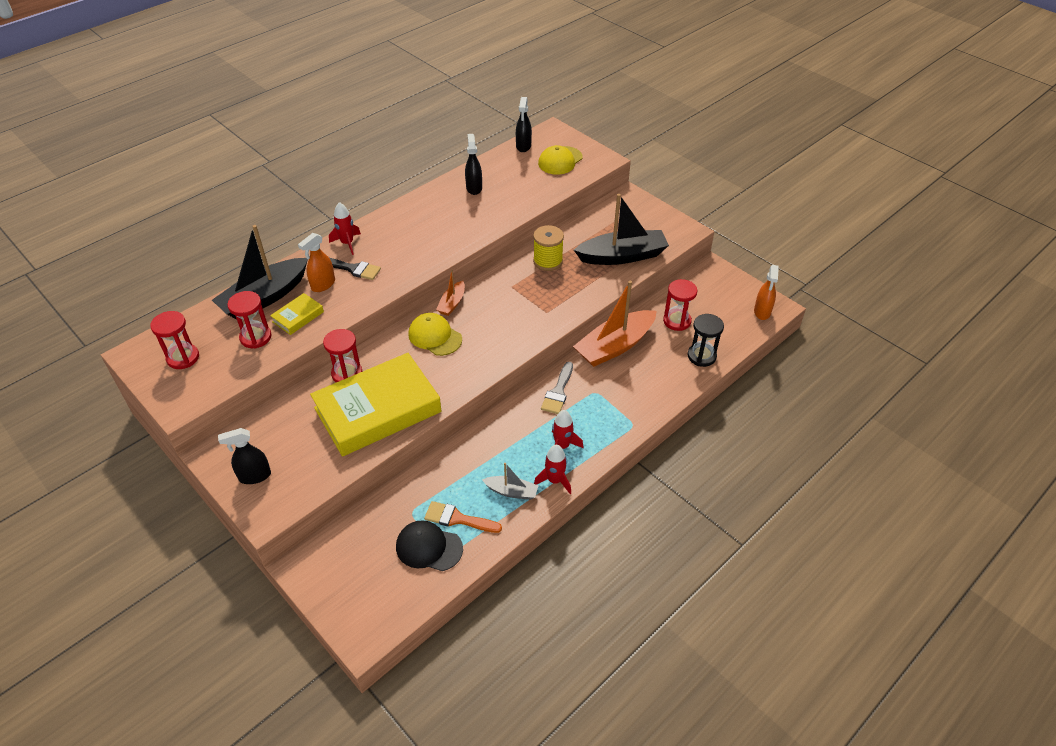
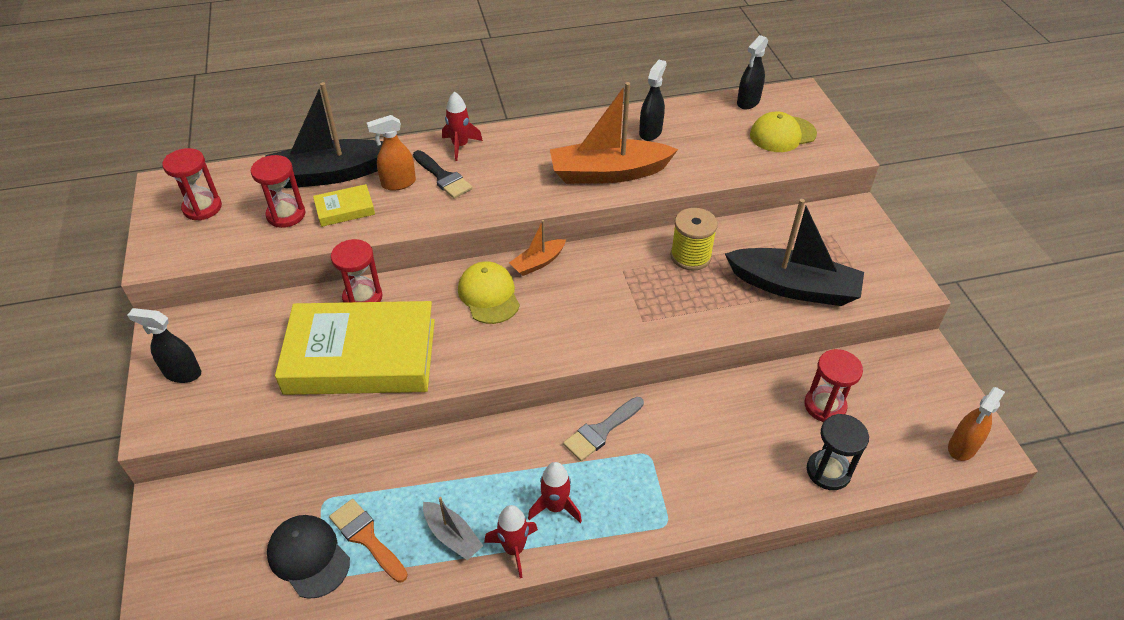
camera: 30 degrees right, 0 degrees up
(615, 346) = (715, 403): orange boat -> orange boat (608, 173)

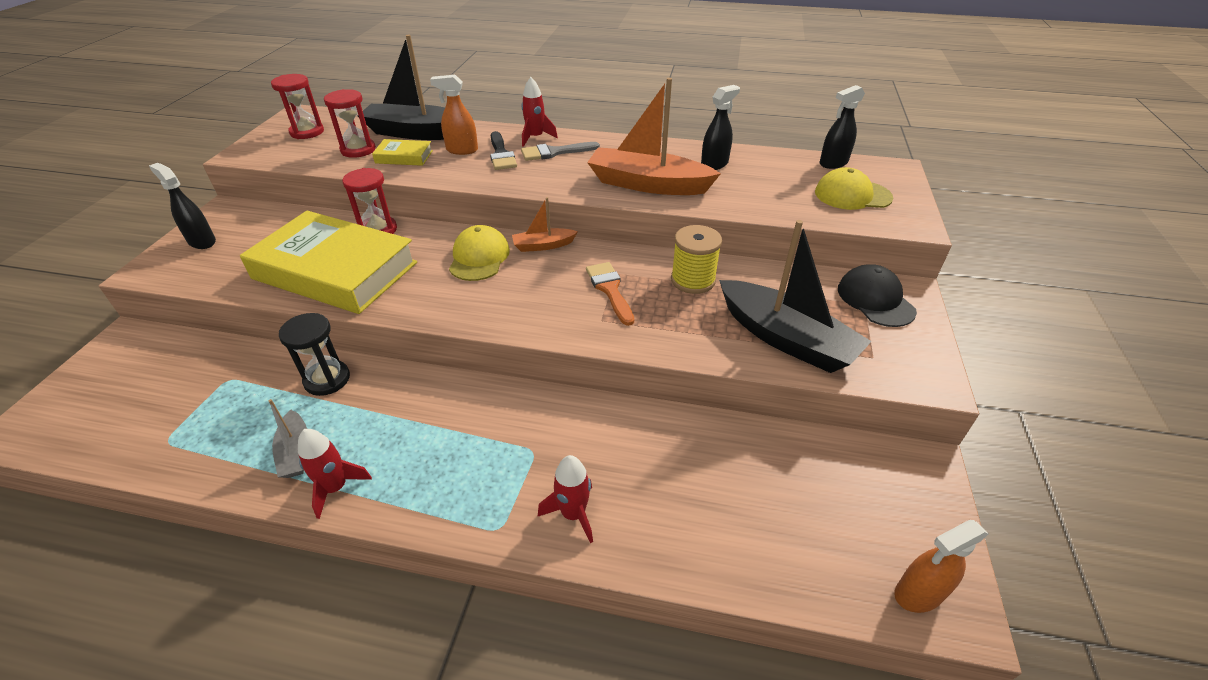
camera: 25 degrees right, 5 degrees down
(308, 557) = (173, 420): black cap -> black cap (875, 299)
(366, 537) = (229, 423): orange brush -> orange brush (610, 290)
(555, 507) = (405, 464): red rocket -> red rocket (573, 514)
(601, 431) = (504, 412): grey brush -> grey brush (554, 152)
(825, 406) = (762, 477): red hourglass -> none
(828, 471) = (720, 550): black hourglass -> black hourglass (327, 379)

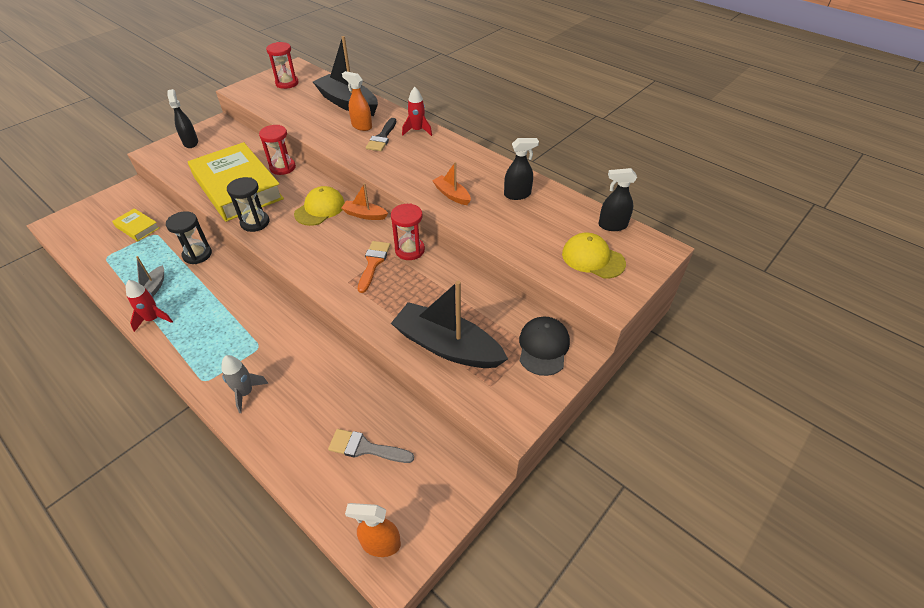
camera: 30 degrees right, 5 degrees up
(358, 150) = (302, 106): red hourglass -> red hourglass (409, 250)
(404, 157) = (323, 120): yellow book -> yellow book (137, 227)
(405, 301) = (255, 222): none -> black hourglass
(554, 152) = (417, 147): grey brush -> grey brush (365, 448)
(573, 514) = (245, 393): red rocket -> grey rocket
(648, 184) = (452, 195): orange boat -> orange boat, size x0.49
(693, 280) = (432, 278): yellow spool -> none
(786, 339) = (447, 346): black boat -> black boat turned 135 degrees clockwise

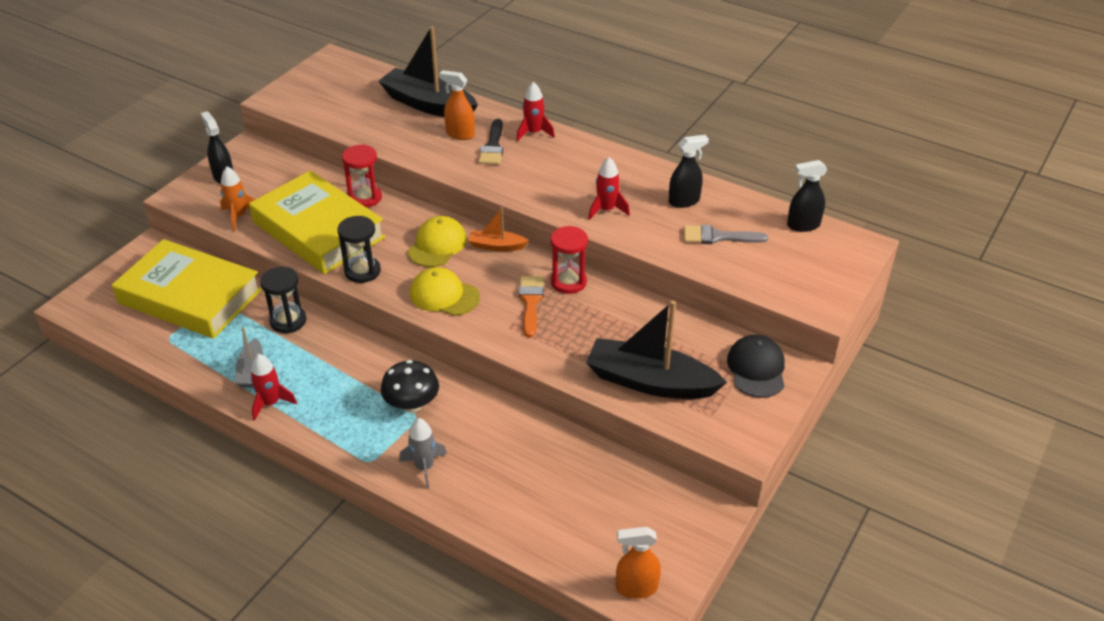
camera: 10 degrees left, 5 degrees down
(137, 227) = (190, 297): yellow book -> yellow book, size x2.37
(186, 171) = (239, 216): none -> orange rocket
(259, 335) = (412, 404): none -> black mushroom
(287, 83) = (333, 84): red hourglass -> none
(365, 448) = (586, 502): grey brush -> grey brush (718, 237)
(452, 195) = (606, 210): orange boat -> red rocket
(593, 258) = (791, 265): yellow cap -> yellow cap (444, 295)

